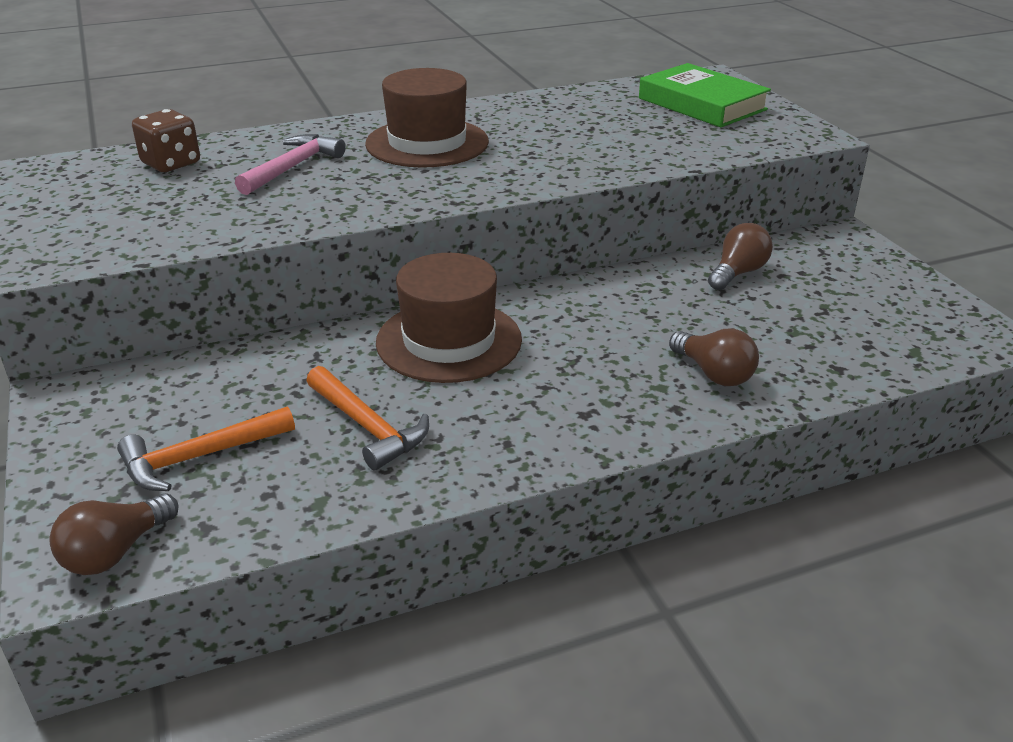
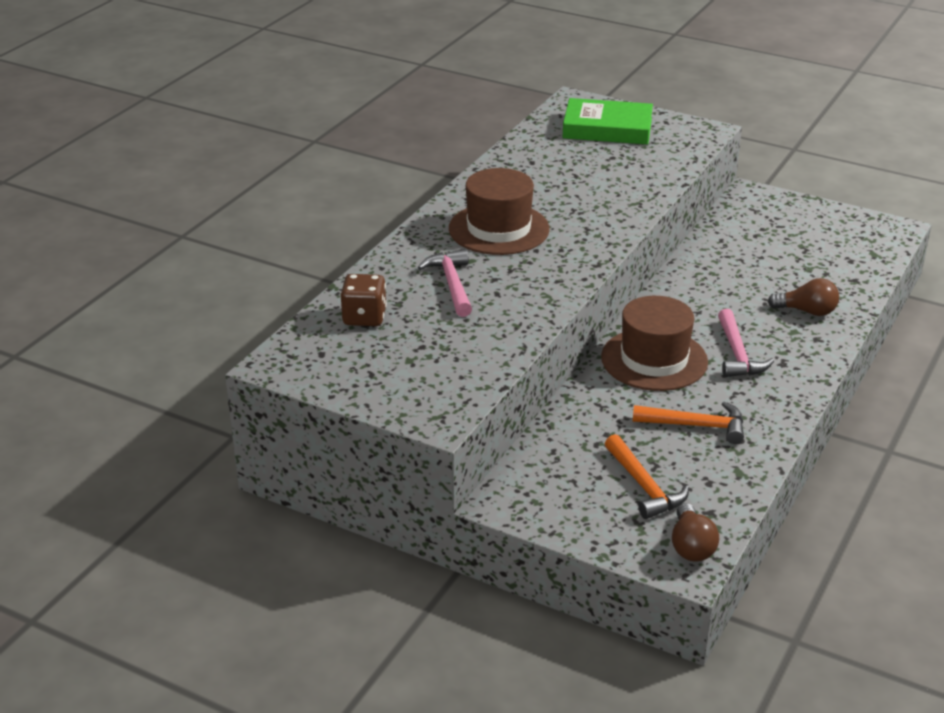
camera: 40 degrees left, 0 degrees up
(200, 457) = (644, 486): orange hammer -> orange hammer turned 45 degrees counterclockwise
(549, 378) = (737, 354): none -> pink hammer
(737, 273) = (733, 244): brown light bulb -> none

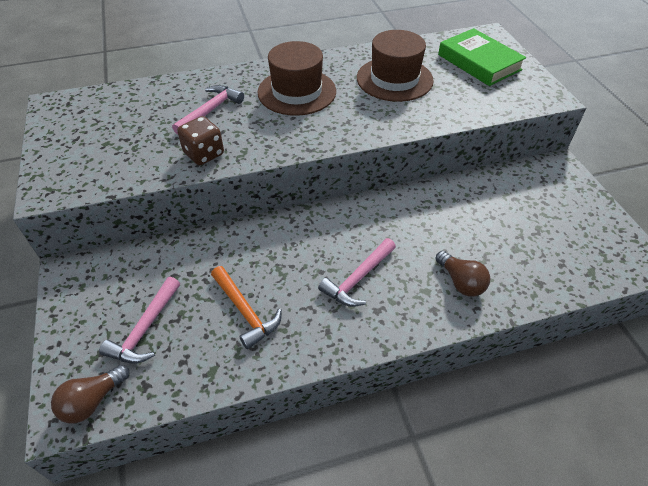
camera: 45 degrees right, 15 degrees up
(364, 317) = (135, 103): brown dice -> brown dice (204, 154)
(644, 486) = (145, 329): orange hammer -> pink hammer
(654, 359) = (300, 243): brown hat -> brown hat (394, 79)

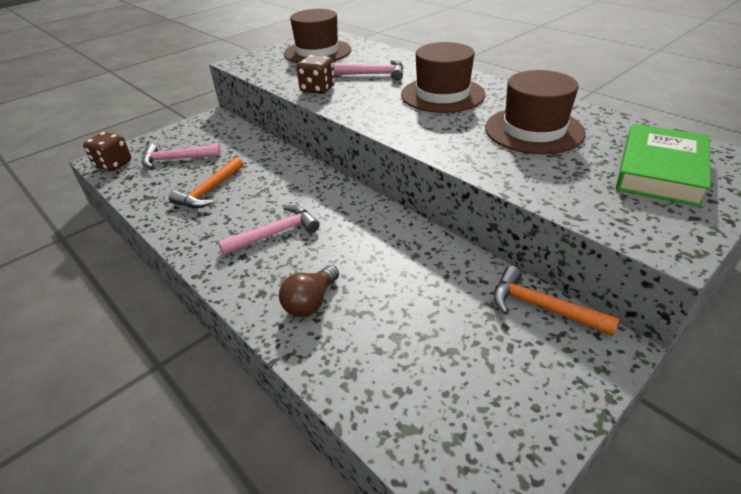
camera: 65 degrees right, 10 degrees down
(93, 401) = (113, 164): brown light bulb -> brown dice
(102, 124) = (317, 52): none -> brown hat
(358, 278) = (275, 233): pink hammer -> pink hammer turned 135 degrees clockwise
(519, 174) = (542, 307): none -> orange hammer

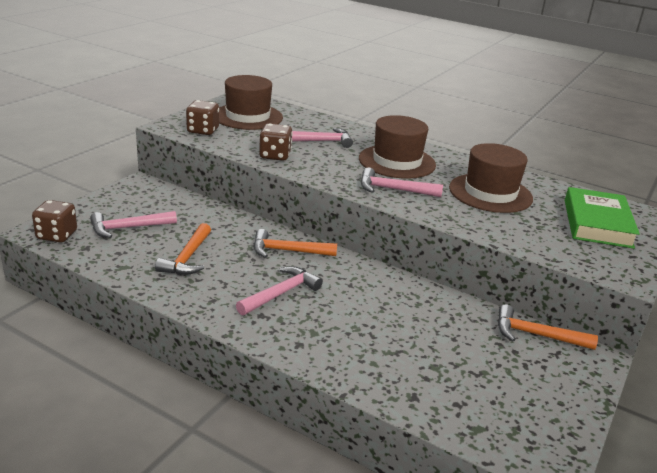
camera: 20 degrees left, 10 degrees down
(266, 66) = (203, 131): none -> brown dice
(308, 188) = (288, 251): none -> orange hammer
(311, 302) = (349, 347): brown light bulb -> none
(420, 125) = (393, 190): none -> pink hammer

